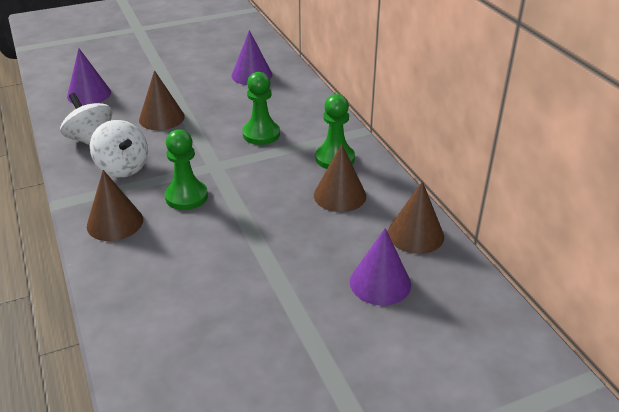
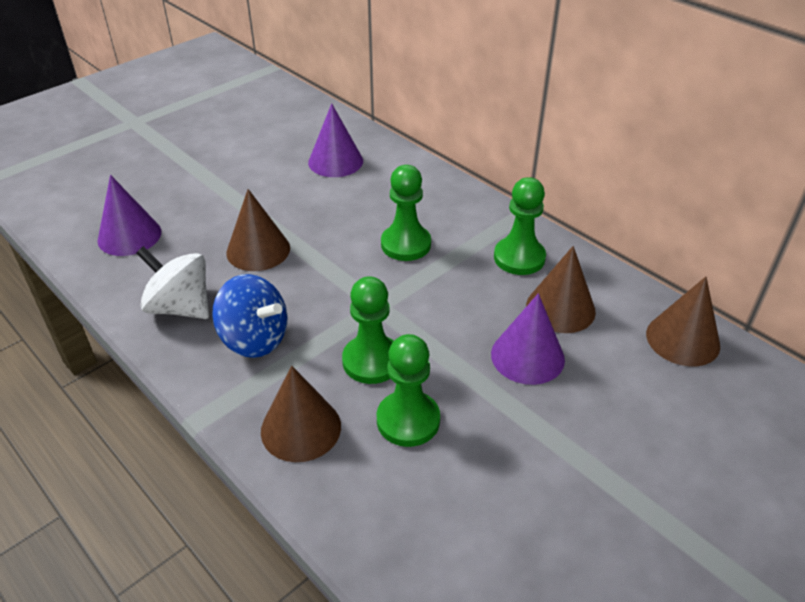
camera: 20 degrees left, 5 degrees up
(123, 167) = (255, 339): white spinning top -> blue spinning top
(184, 235) = (408, 420): none -> green pawn
(380, 283) = (691, 418): purple cone -> purple cone (527, 356)

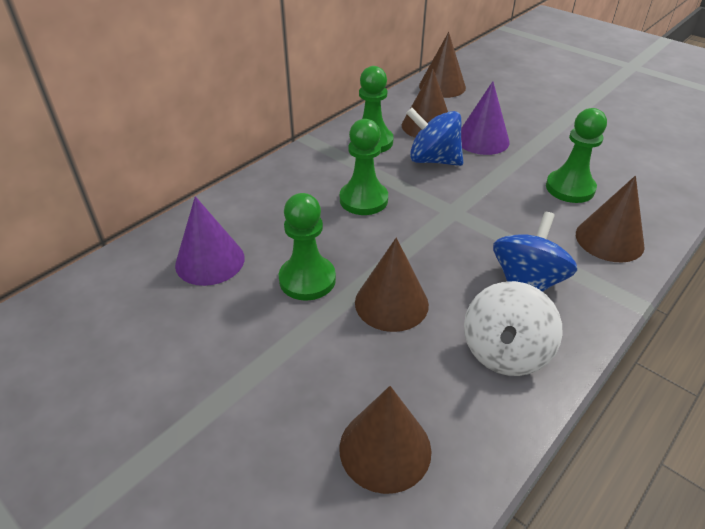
camera: 95 degrees left, 0 degrees up
(129, 236) = (385, 449): purple cone -> brown cone
(372, 361) = (520, 209): green pawn -> green pawn (307, 279)
(478, 303) = (433, 160): none -> blue spinning top

